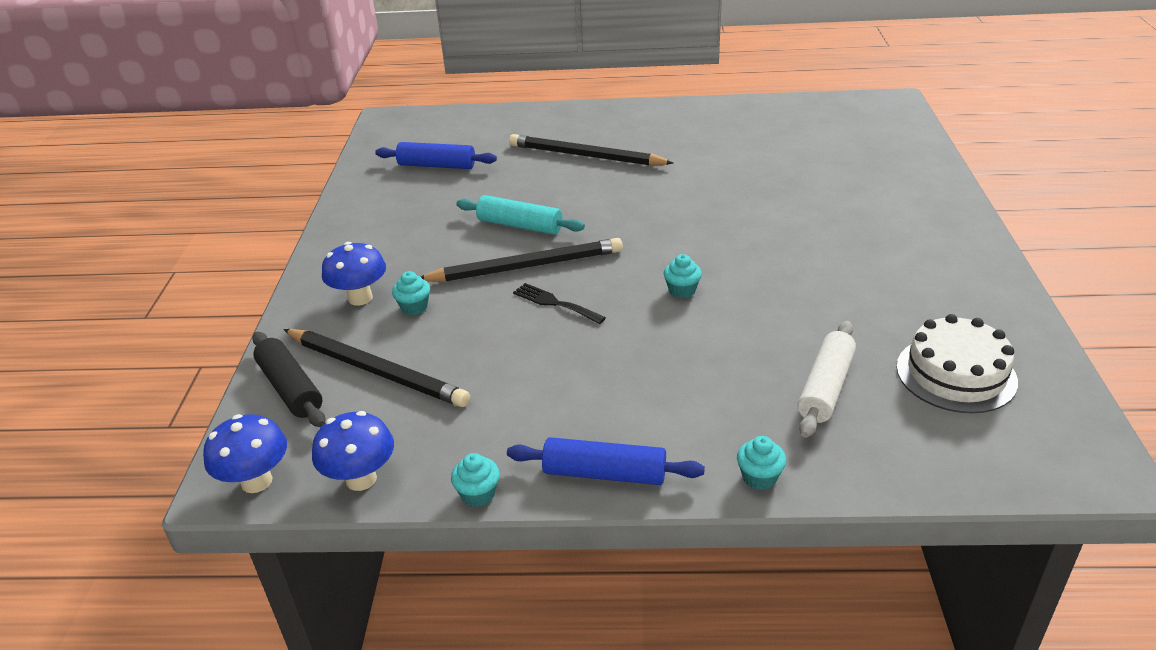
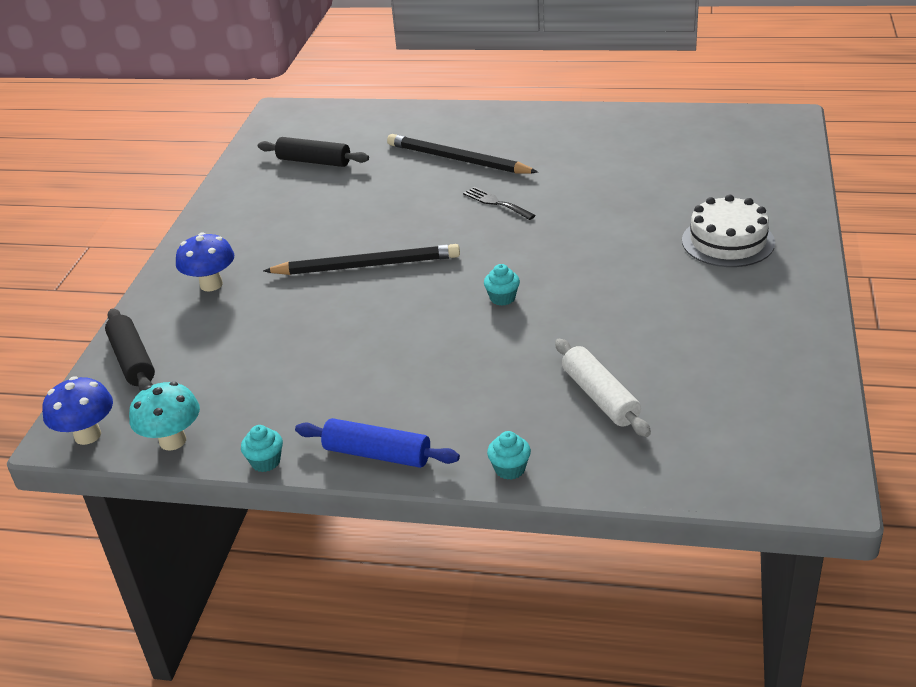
camera: 10 degrees right, 0 degrees up
(361, 479) = (173, 441): blue mushroom -> turquoise mushroom
(376, 370) = (208, 350): black pencil -> none
(414, 307) = (256, 296): turquoise cupcake -> none
(437, 166) = (314, 161): blue rolling pin -> black rolling pin
(520, 225) = (373, 226): turquoise rolling pin -> none
(554, 303) = (382, 301): black fork -> black fork (496, 203)
(825, 388) = (600, 397): white rolling pin -> white rolling pin turned 60 degrees counterclockwise
(956, 374) = (727, 394): white cake -> white cake (728, 241)

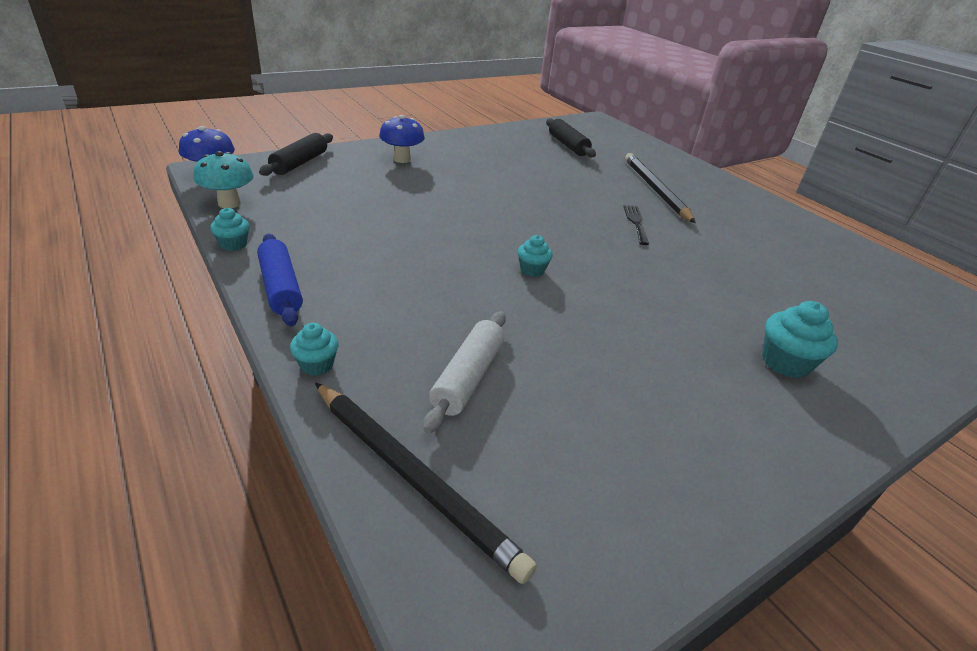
camera: 40 degrees right, 0 degrees up
(366, 265) = (492, 201): black pencil -> black pencil (413, 476)
(728, 241) = (785, 362): white cake -> turquoise cupcake

